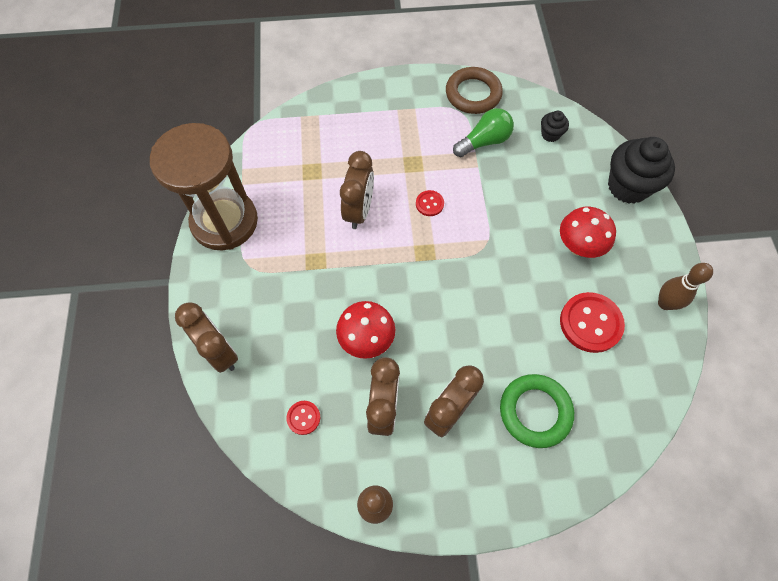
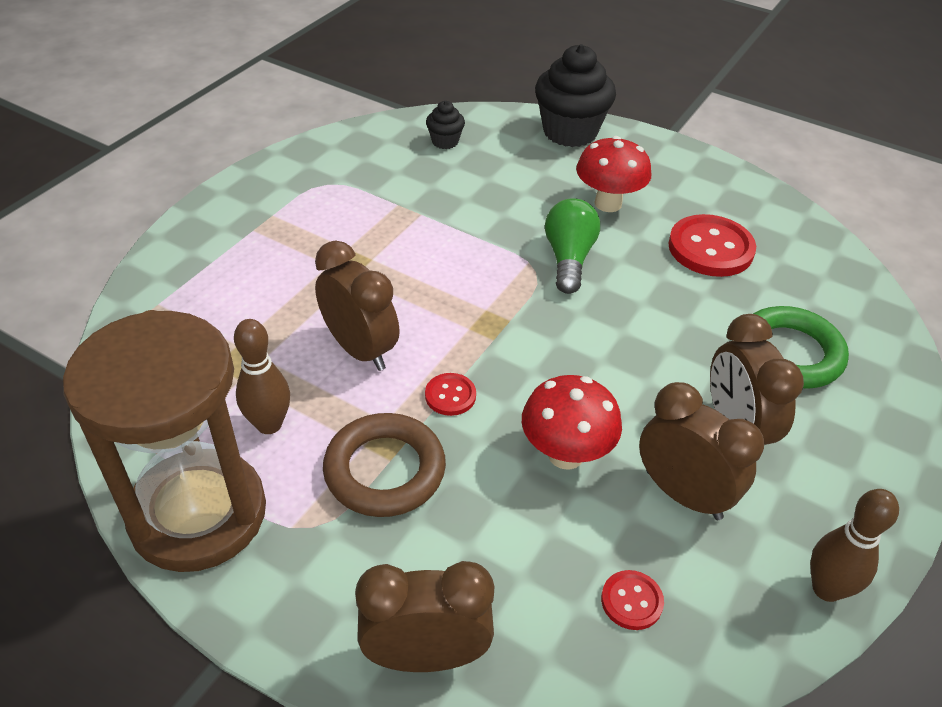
camera: 55 degrees left, 20 degrees down
(429, 204) = (425, 280): red button -> red button (450, 395)
(473, 94) = (317, 161): brown ring -> brown ring (385, 470)
(484, 141) = (393, 190): green light bulb -> green light bulb (568, 258)
(665, 303) = (730, 187): brown bowling pin -> brown bowling pin (269, 424)

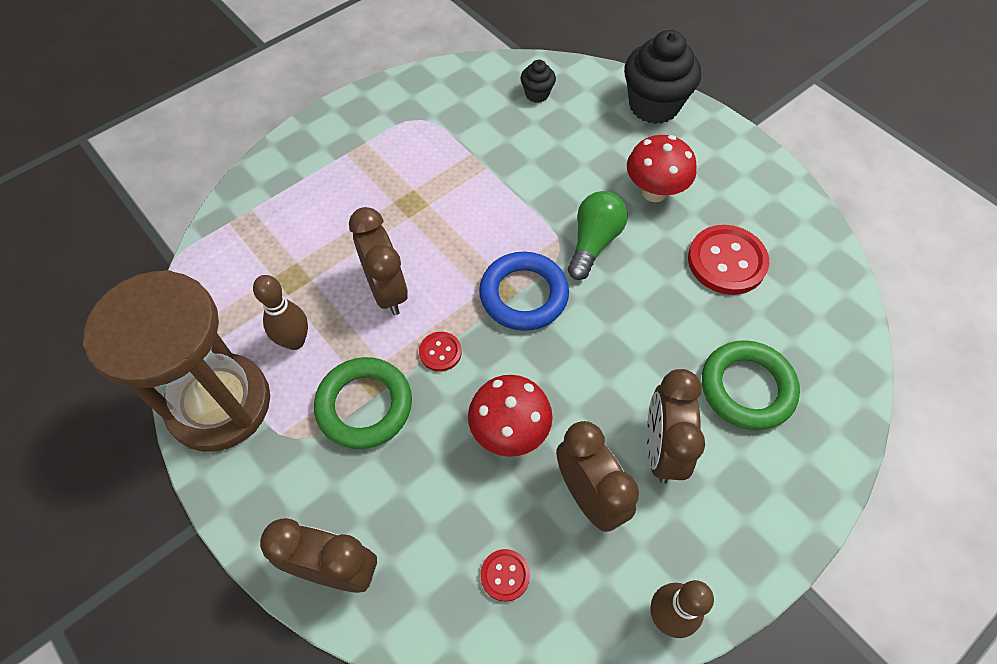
camera: 20 degrees right, 15 degrees up
(385, 470) = (364, 406): brown ring -> green ring
(518, 321) = (523, 295): none -> blue ring

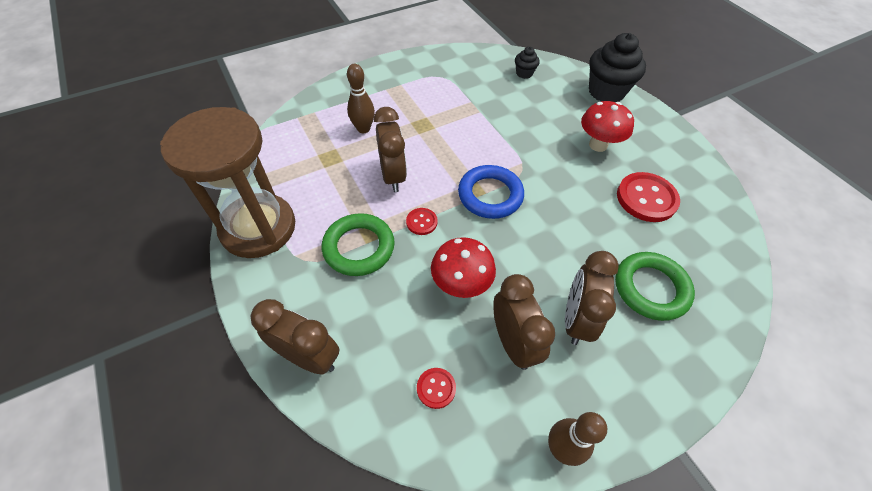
camera: 10 degrees right, 5 degrees down
(295, 341) = (321, 197): brown bowling pin -> brown bowling pin (363, 129)
(593, 242) = (548, 170): green light bulb -> none

